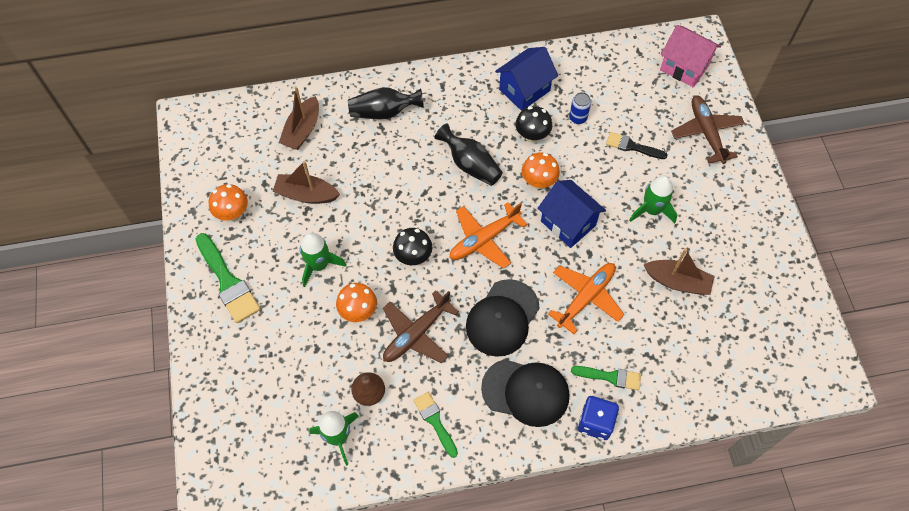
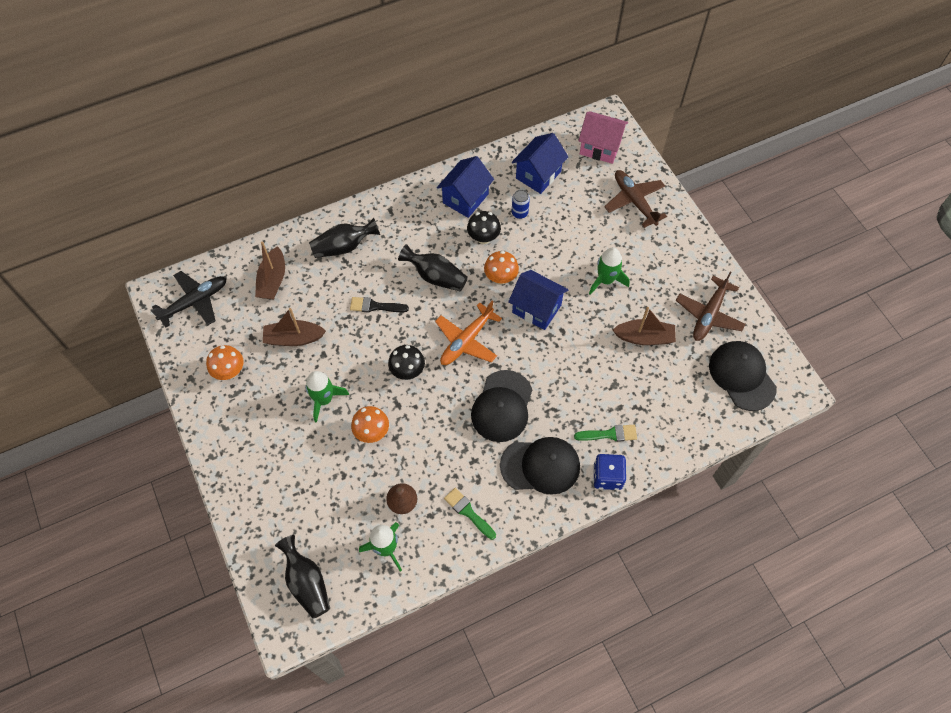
camera: 15 degrees left, 0 degrees up
(218, 134) = (194, 302): none -> black plane
(228, 282) = (244, 435): green brush -> none
(247, 451) = (307, 583): none -> black vase
(416, 333) = (430, 439): brown plane -> brown plane (709, 314)
(586, 298) = (570, 370): orange plane -> none
(609, 82) = (538, 175): none -> blue house
(632, 146) = (574, 228): black brush -> black brush (375, 306)
(776, 350) = (742, 376): none -> black cap

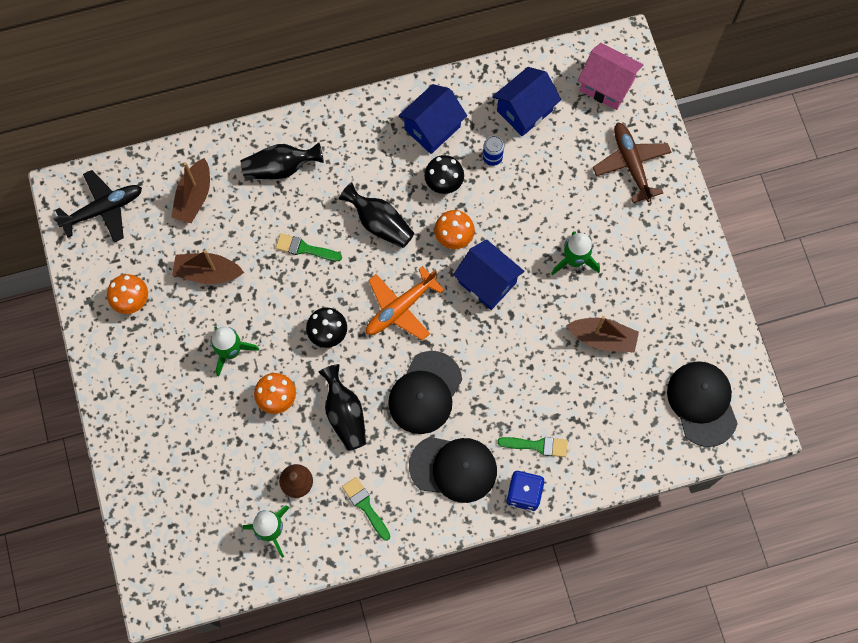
camera: 10 degrees right, 10 degrees up
(307, 583) = (183, 552): black vase -> black vase (345, 414)
(375, 306) = (304, 248): black brush -> green brush
(709, 314) = (683, 322): brown plane -> none

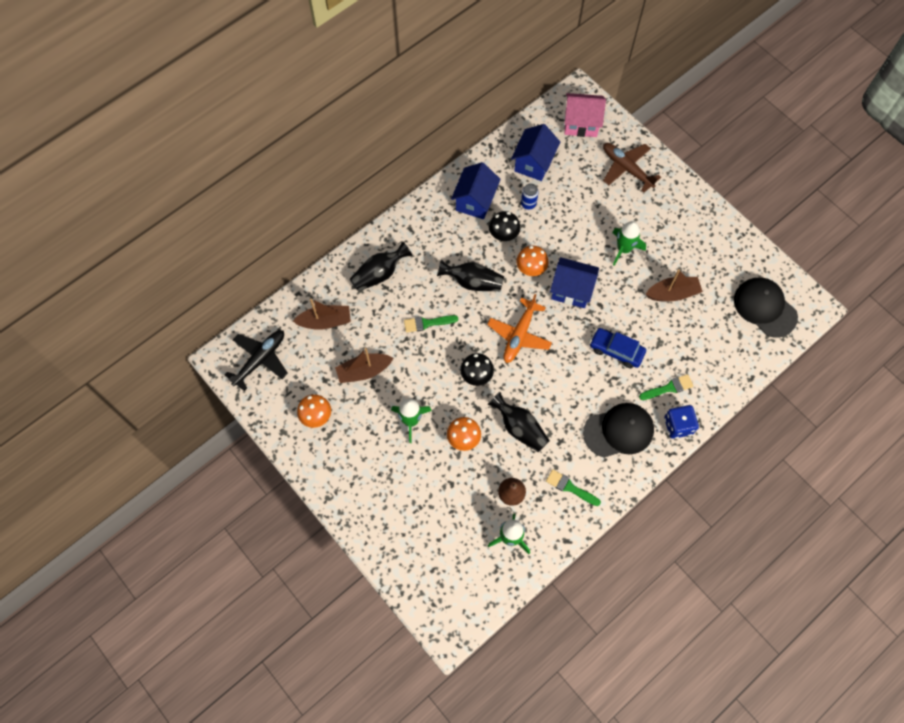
camera: 25 degrees left, 5 degrees down
(194, 197) = (325, 321): brown boat -> brown boat turned 90 degrees counterclockwise
(425, 393) = (569, 386): black cap -> none
(501, 375) = (616, 350): none -> blue car

